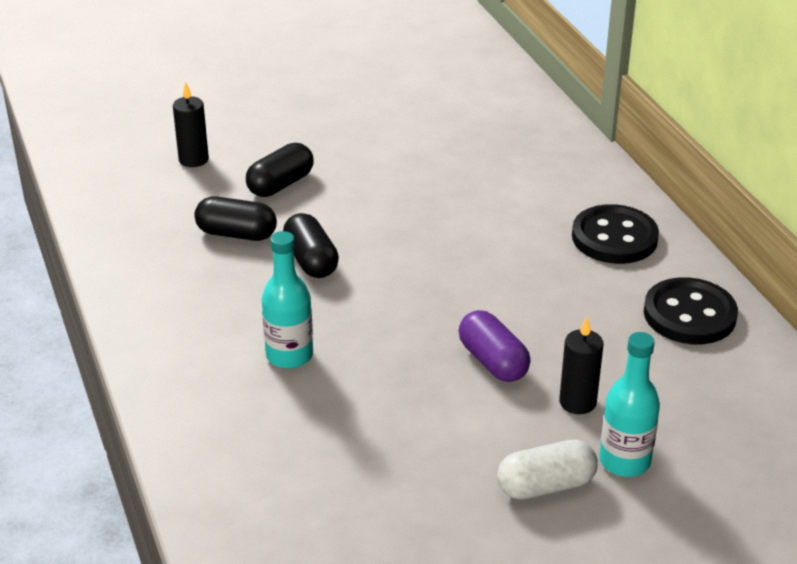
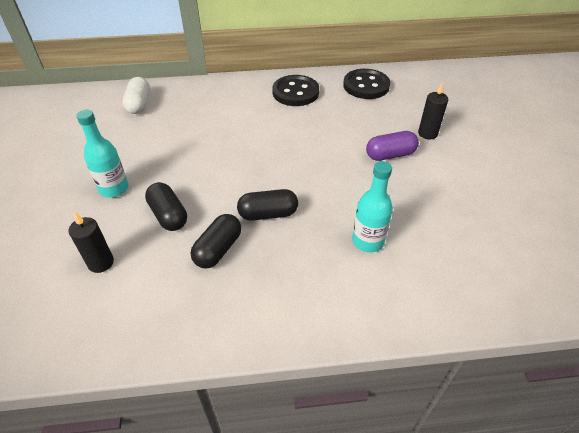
camera: 75 degrees left, 10 degrees up
(546, 486) = (490, 157): white capsule -> white capsule (139, 104)
(624, 461) = (472, 129): turquoise bottle -> turquoise bottle (114, 189)

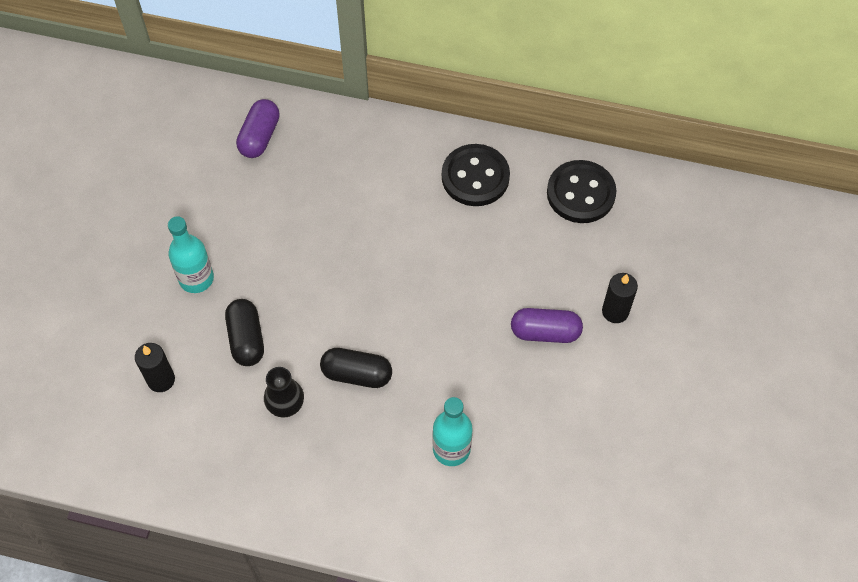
camera: 20 degrees right, 15 degrees up
(139, 104) = (260, 137): white capsule -> purple capsule
(218, 249) = (285, 404): black capsule -> black vase

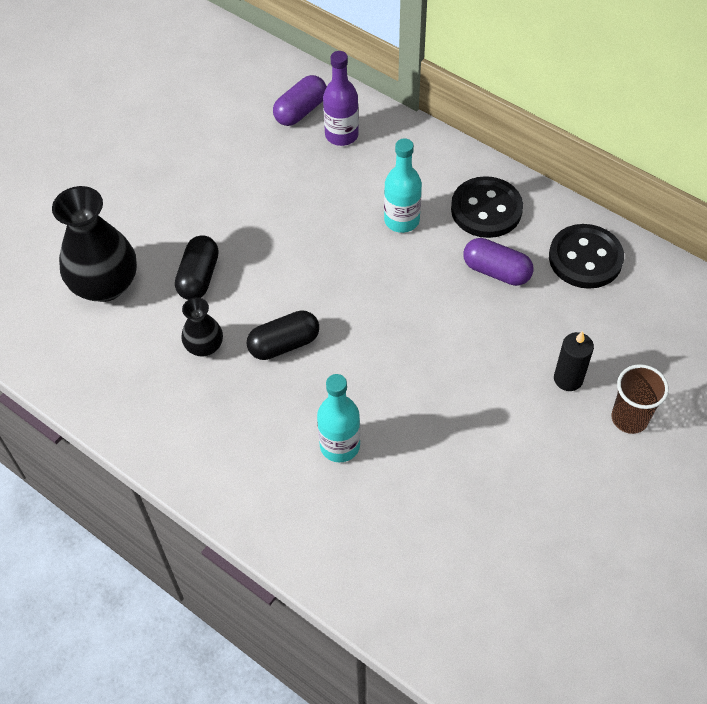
camera: 25 degrees right, 5 degrees down
(161, 380) = (105, 284): black candle -> black vase
(196, 278) = (181, 210): turquoise bottle -> turquoise bottle (401, 220)
(310, 148) = (341, 135): none -> purple bottle
(357, 374) = (284, 344): black capsule -> black capsule turned 60 degrees counterclockwise
(545, 332) = (486, 372): purple capsule -> purple capsule (496, 271)
(679, 328) = (629, 418): none -> brown cup

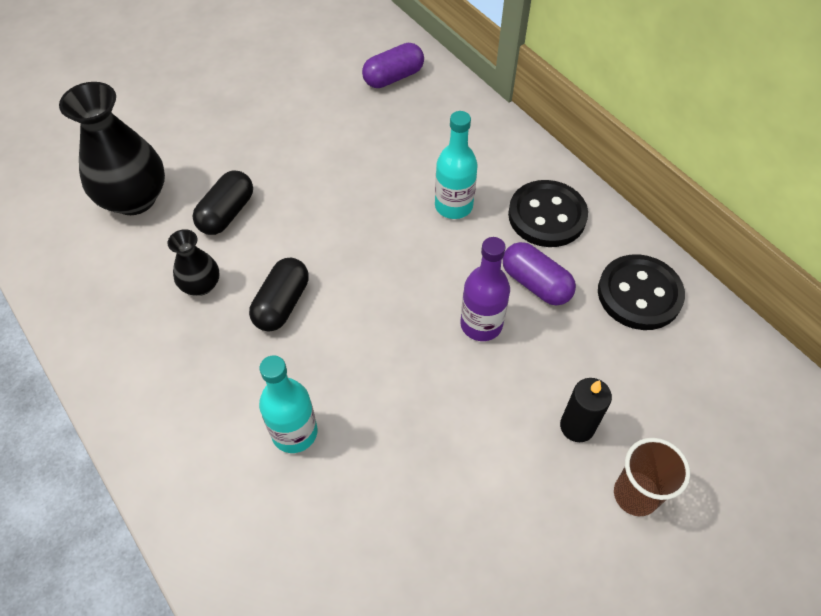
camera: 15 degrees right, 0 degrees up
(284, 344) = (282, 304): black capsule -> black capsule turned 60 degrees counterclockwise
(341, 135) = (424, 108): purple bottle -> purple bottle (481, 324)

